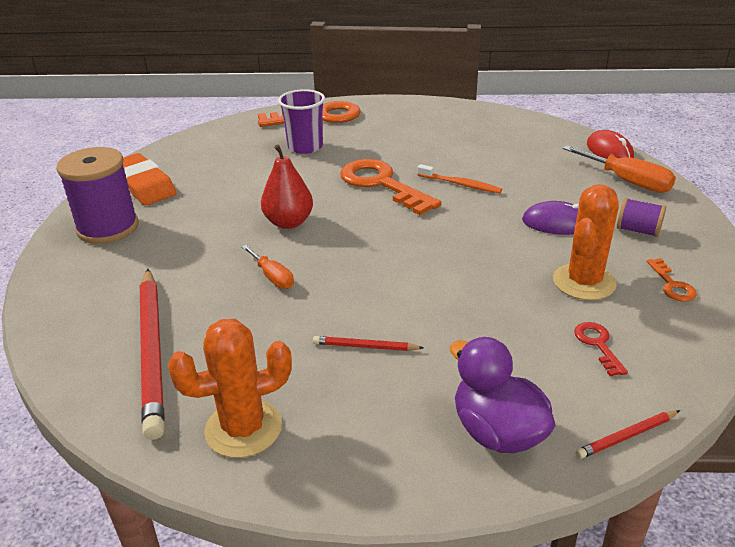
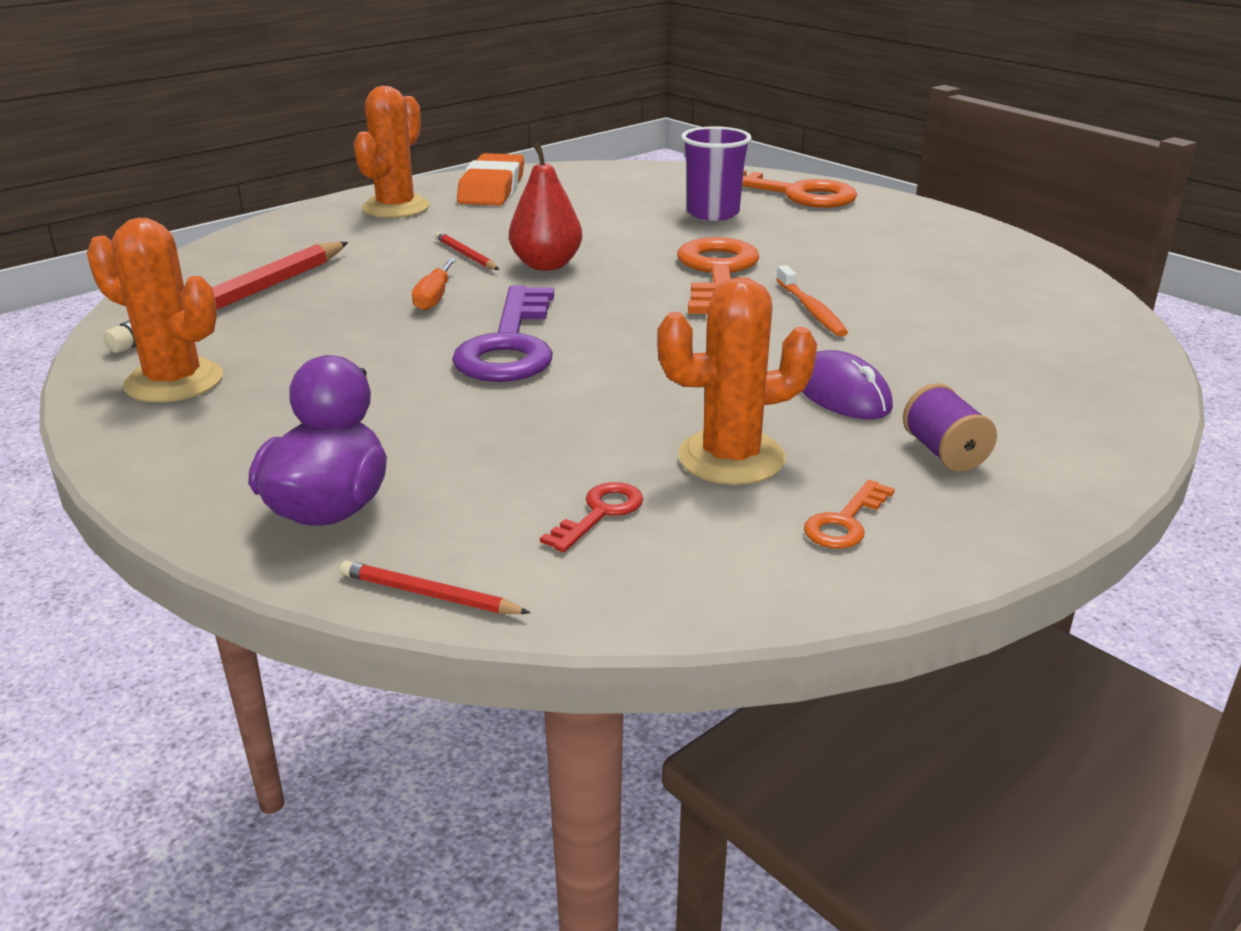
camera: 45 degrees right, 5 degrees down
(108, 228) = (396, 208): purple spool -> orange cactus
(365, 347) = (382, 384): red pencil -> red pencil (466, 255)
(376, 282) = (510, 345): none -> purple key
(609, 151) = (1129, 363): red mouse -> none
(627, 181) = (1070, 403): orange screwdriver -> none

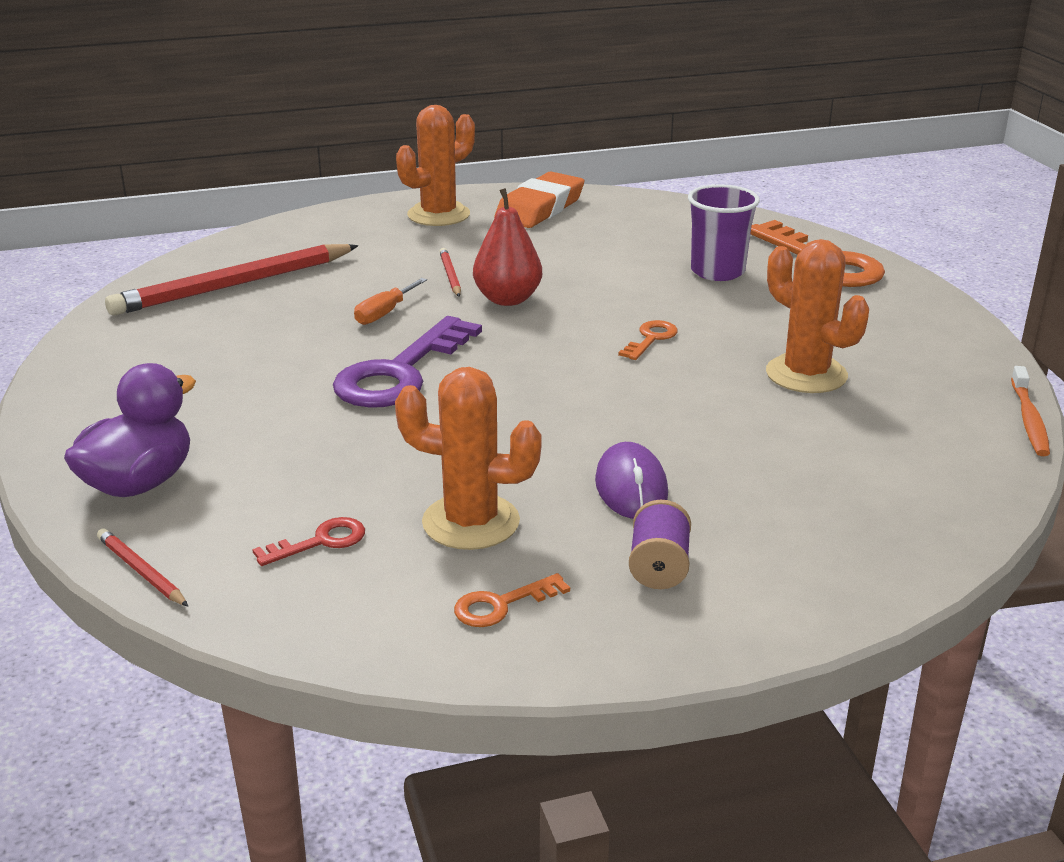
camera: 25 degrees right, 0 degrees up
(174, 382) = (129, 349): orange cactus -> orange cactus (806, 374)
(717, 273) = (651, 339): orange key -> orange key, size x0.46
(811, 309) = (698, 395): orange toothbrush -> orange toothbrush (1029, 419)

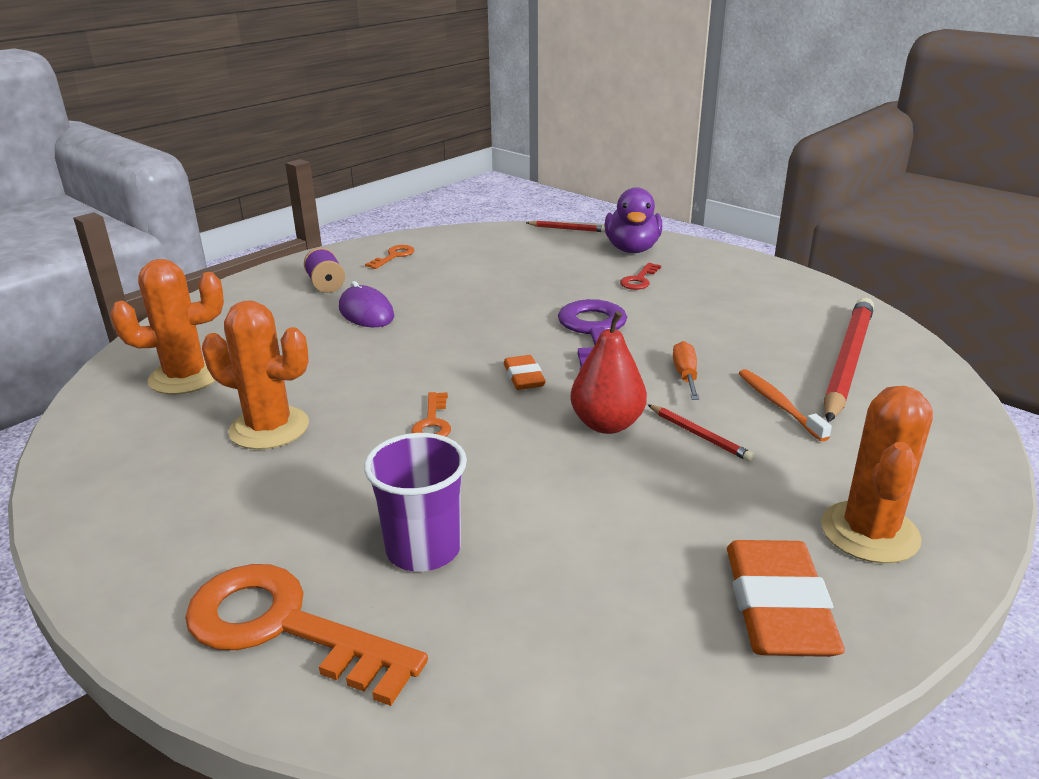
camera: 150 degrees right, 0 degrees up
(320, 541) = (506, 253): red key -> red key (639, 280)
(471, 522) = (442, 277): orange cactus -> orange cactus (185, 377)
(528, 352) = (524, 377): none -> orange eraser
(1029, 419) = (56, 442): orange toothbrush -> orange toothbrush (778, 405)

